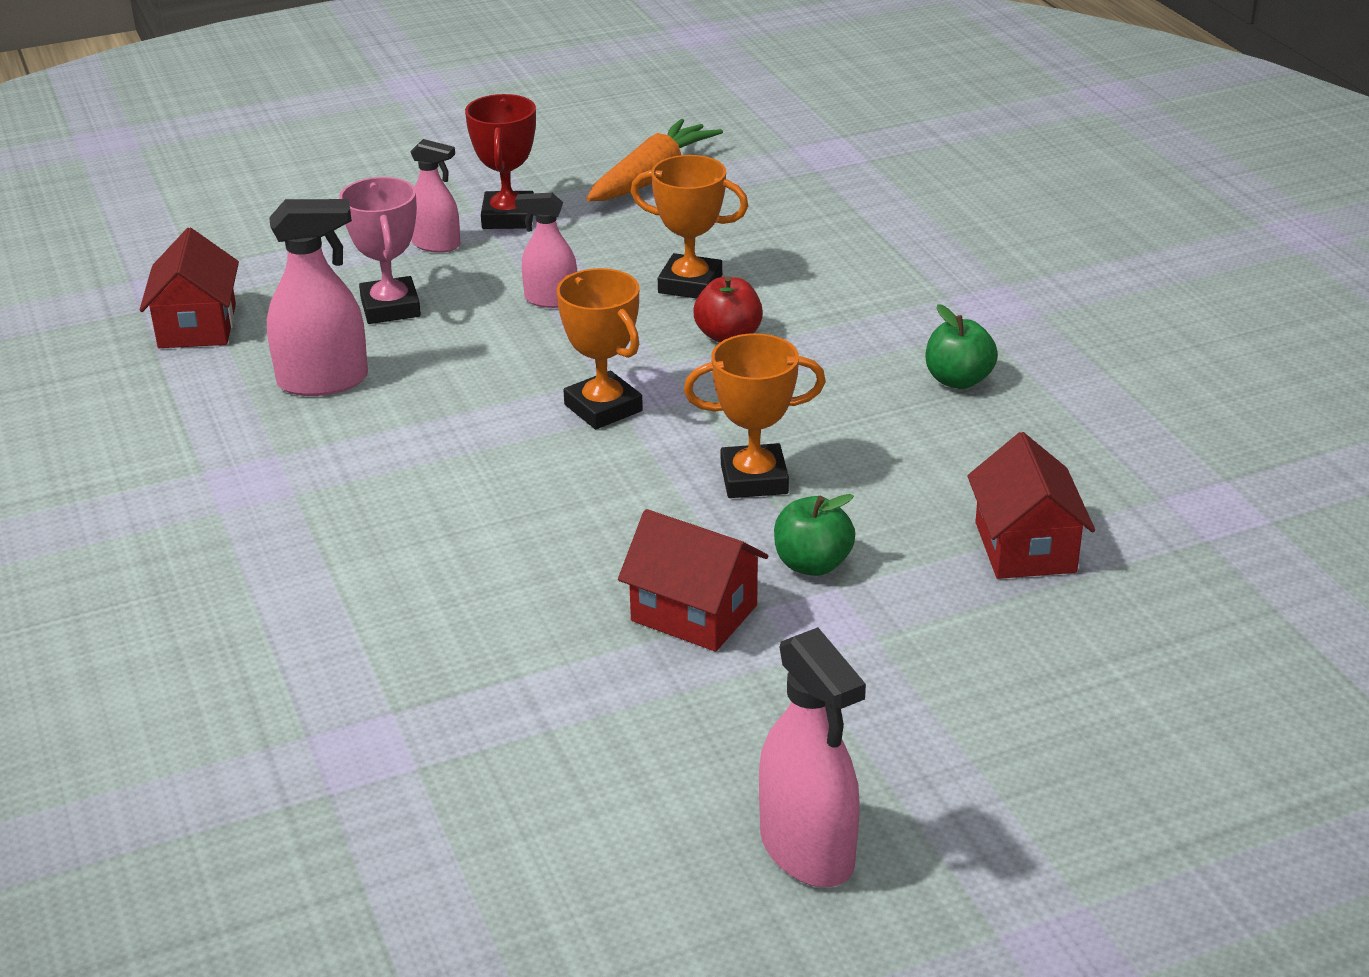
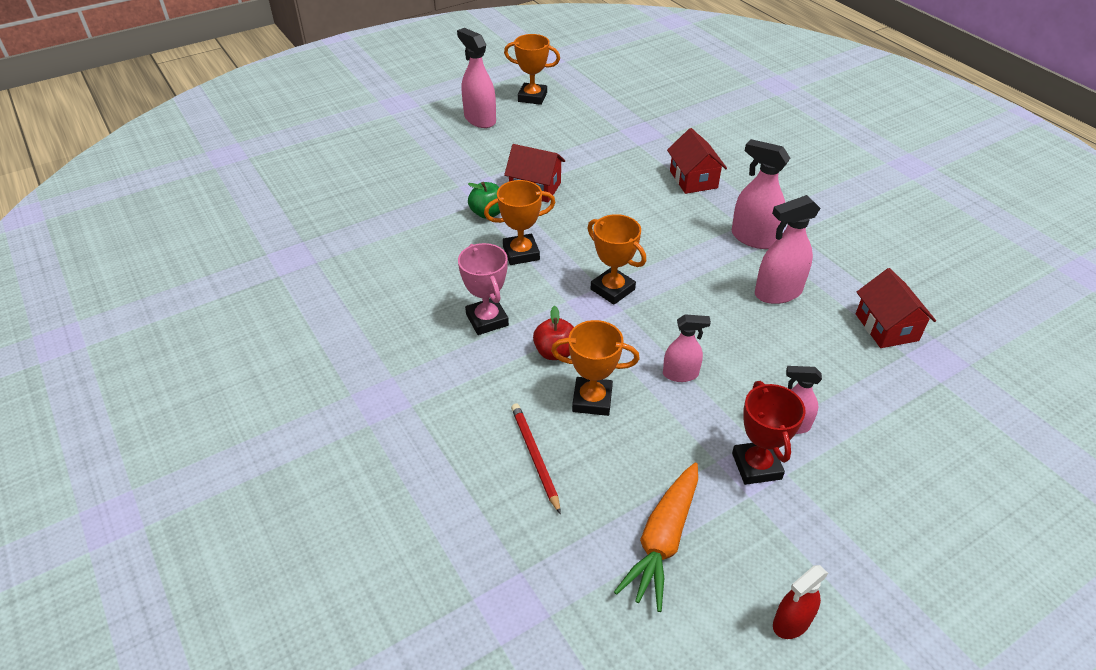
camera: 170 degrees right, 10 degrees up
(290, 467) = (753, 238): none -> pink spray bottle
(390, 308) = (780, 356): pink trophy -> pink trophy (487, 320)
(551, 129) = (791, 622): none -> red spray bottle
(628, 931) = (532, 97): none -> orange trophy
(782, 242) = (534, 457): none -> red pencil
(958, 380) = (411, 329): green apple -> none
(1025, 547) = (389, 229): red house -> red house (693, 179)

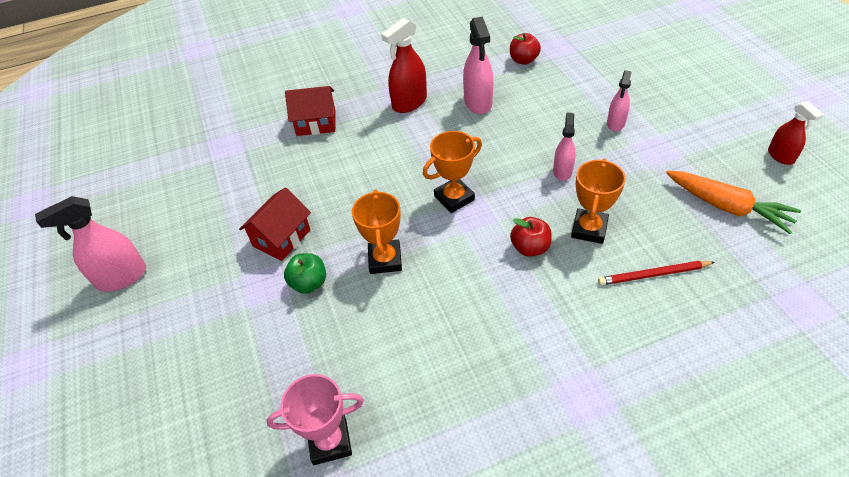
camera: 75 degrees left, 5 degrees up
(487, 320) = (479, 296): pink trophy -> pink trophy (330, 442)
(532, 97) = (105, 223): orange trophy -> none
(753, 238) = (409, 103): pink spray bottle -> red spray bottle
(756, 466) = (654, 147): red trophy -> none
(886, 327) = (523, 60): red house -> red apple

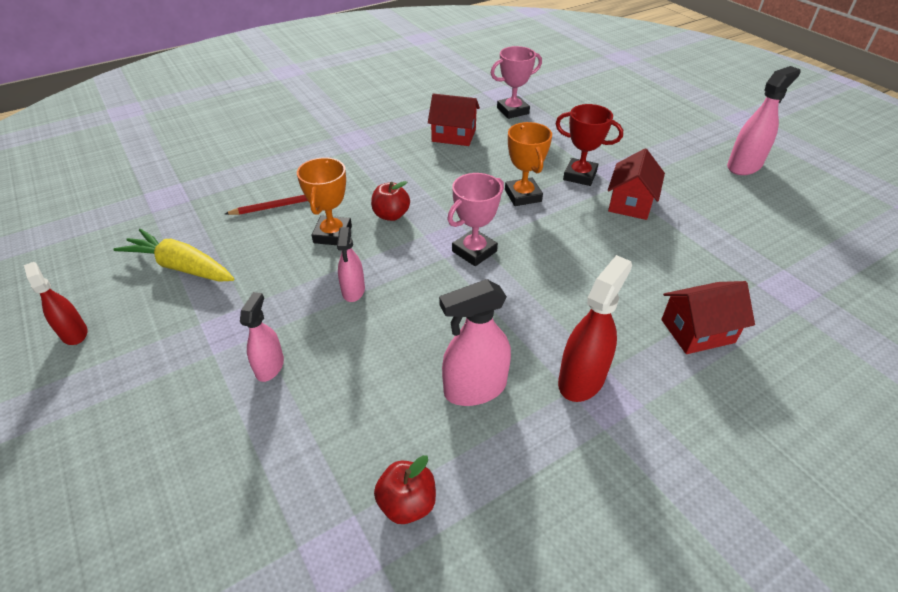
camera: 165 degrees right, 5 degrees down
(309, 283) = (580, 175): green apple -> red trophy
(437, 385) = (454, 135): none -> red house
(454, 198) = (474, 251): orange trophy -> pink trophy
(478, 103) = (475, 388): pink spray bottle -> pink spray bottle turned 90 degrees counterclockwise
(727, 207) = (181, 267): orange carrot -> yellow carrot

